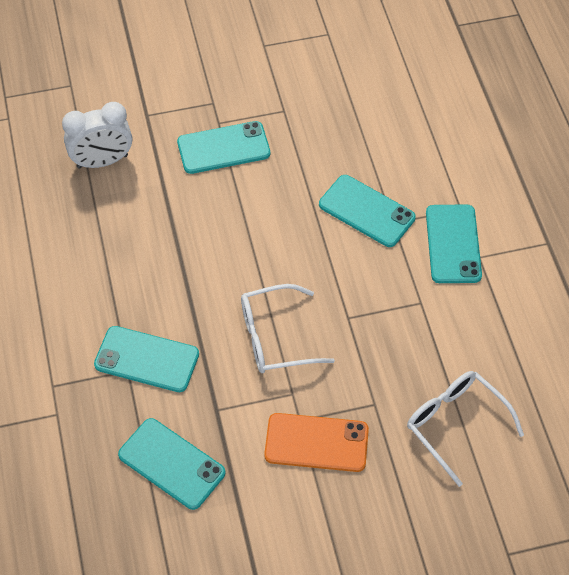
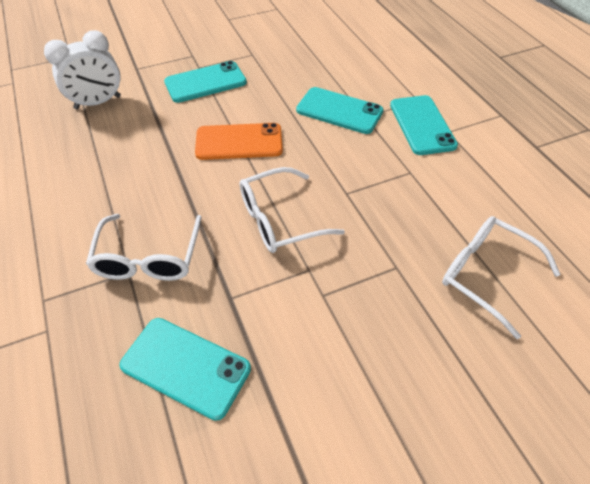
camera: 10 degrees left, 5 degrees down
(146, 359) = (148, 258): turquoise phone -> white glasses
(316, 443) = (347, 316): orange phone -> orange phone (239, 142)

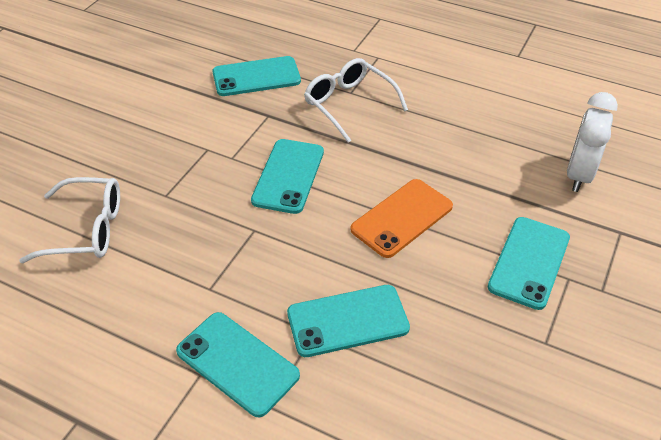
camera: 140 degrees right, 5 degrees down
(279, 220) = (288, 176): white glasses -> turquoise phone

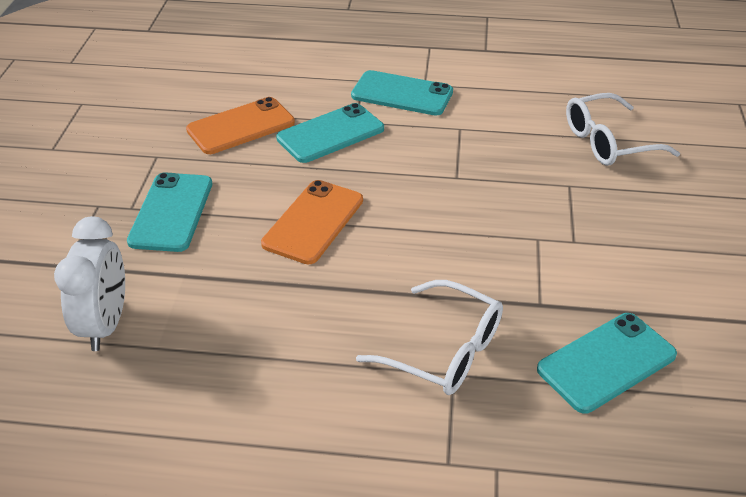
camera: 160 degrees right, 5 degrees down
(288, 176) = (459, 234): turquoise phone -> none
(445, 363) = (241, 126): none -> orange phone

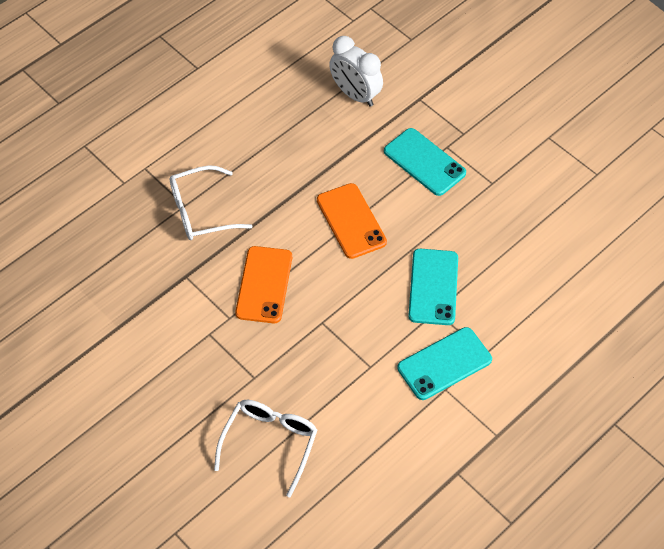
camera: 130 degrees right, 15 degrees up
(241, 126) = (488, 243): orange phone -> orange phone (264, 285)
(606, 362) = (124, 271): turquoise phone -> none

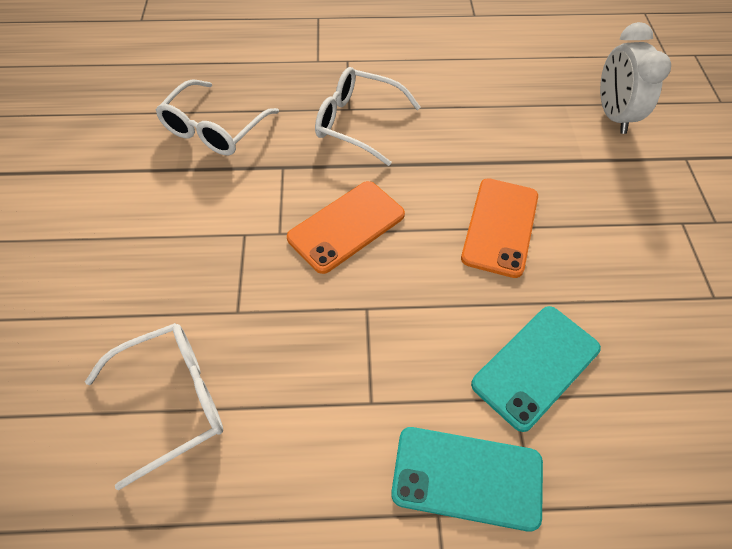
camera: 40 degrees right, 0 degrees up
(110, 283) = (214, 129): none -> white glasses
(424, 162) = (641, 222): turquoise phone -> none

